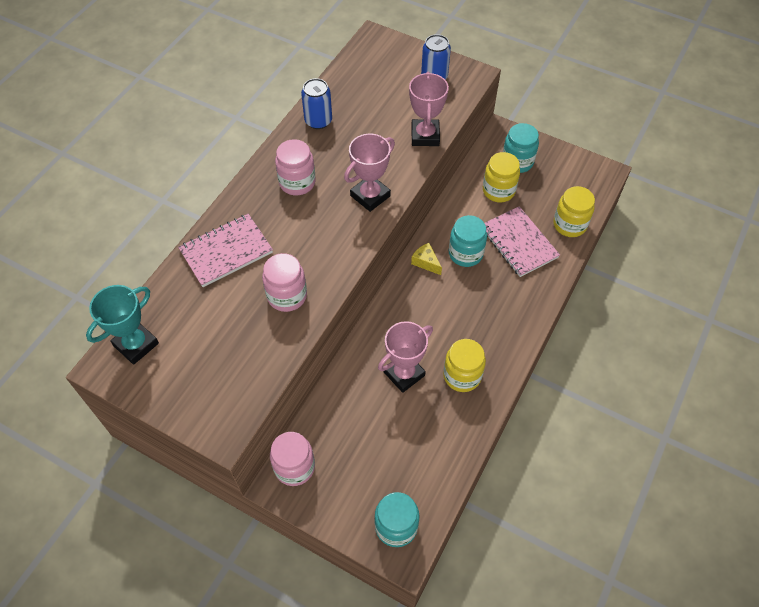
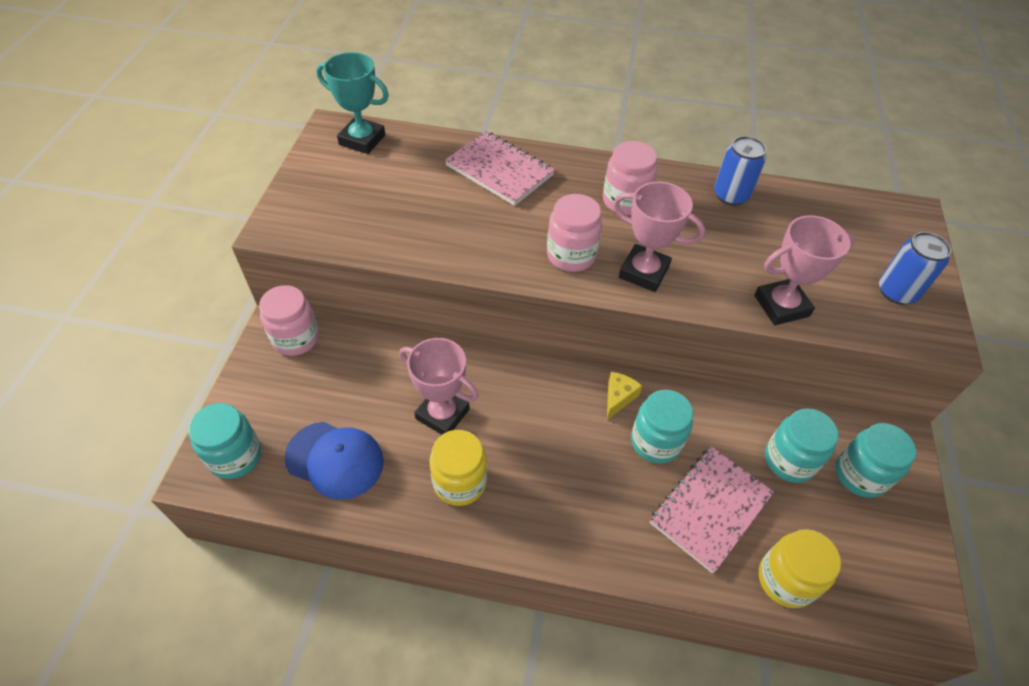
camera: 70 degrees right, 5 degrees down
(287, 296) = (461, 233): pink jar -> pink jar (571, 255)
(420, 454) = (335, 460): none -> blue cap
(498, 191) = (789, 460): yellow jar -> turquoise jar

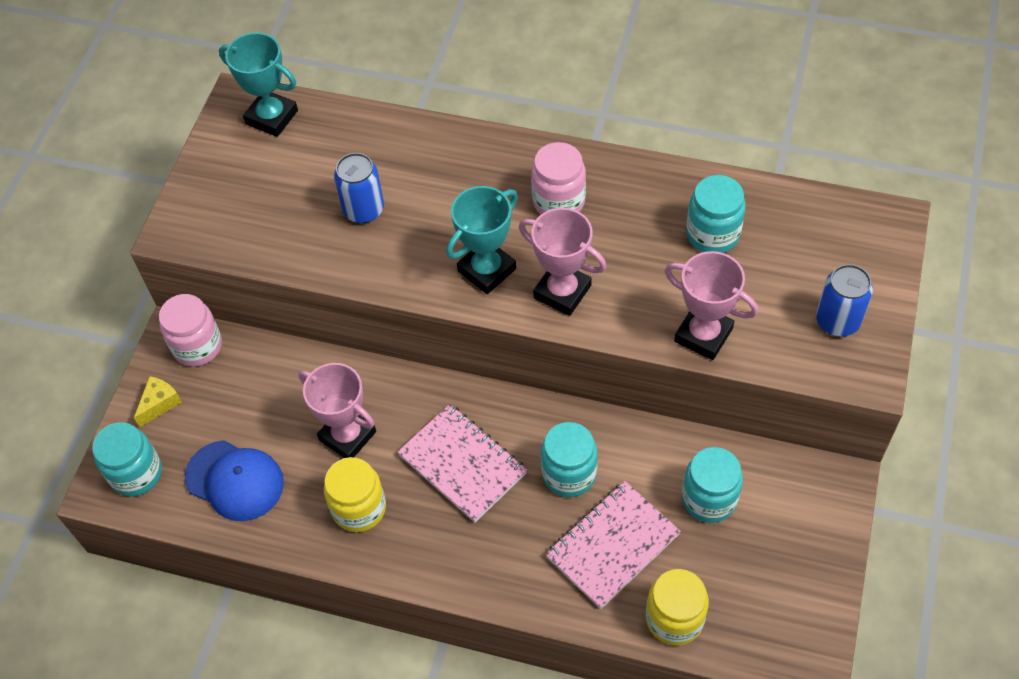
camera: 10 degrees right, 5 degrees up
(499, 170) = (423, 159): pink notebook -> pink notebook (462, 464)
(571, 255) = (486, 270): pink jar -> turquoise trophy
(618, 398) = (537, 424): yellow cheese -> yellow cheese (159, 404)
(731, 195) = (682, 195): blue can -> blue can (364, 210)
(781, 306) = (703, 335): pink trophy -> pink trophy turned 45 degrees clockwise
(860, 475) = (782, 517): turquoise jar -> turquoise jar (712, 234)

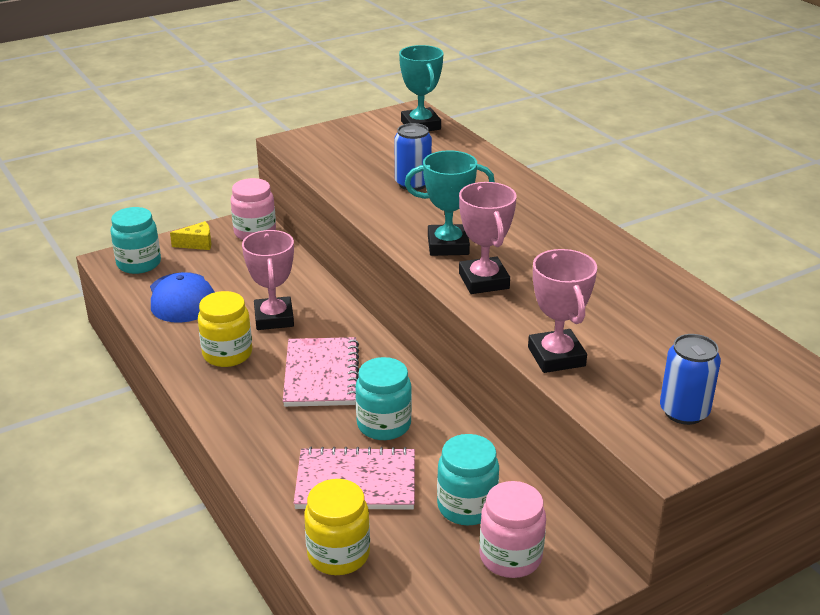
camera: 40 degrees right, 25 degrees down
(558, 201) = (549, 241): pink jar -> pink jar (510, 557)
(712, 234) = (644, 313): turquoise jar -> none

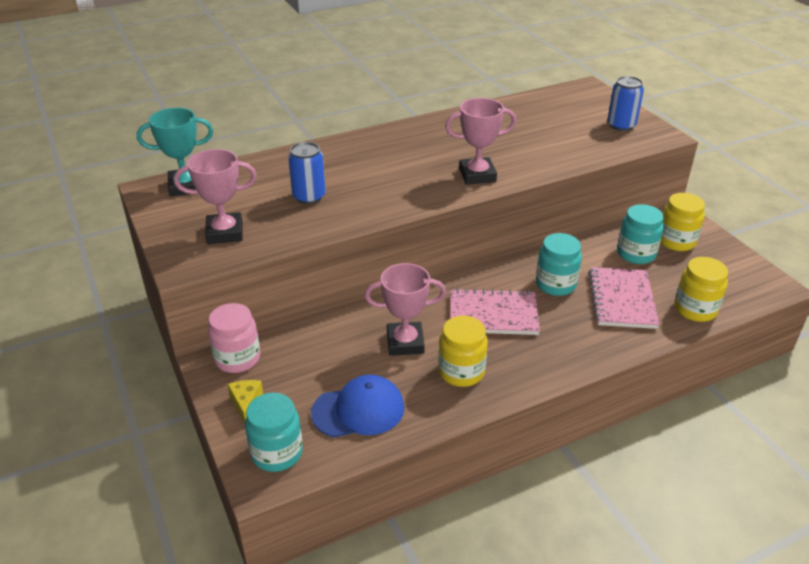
camera: 85 degrees left, 5 degrees up
(448, 245) = (422, 186): turquoise trophy -> none
(510, 557) = (676, 241): pink jar -> yellow jar
(556, 357) = (572, 157): pink trophy -> pink trophy (225, 233)

